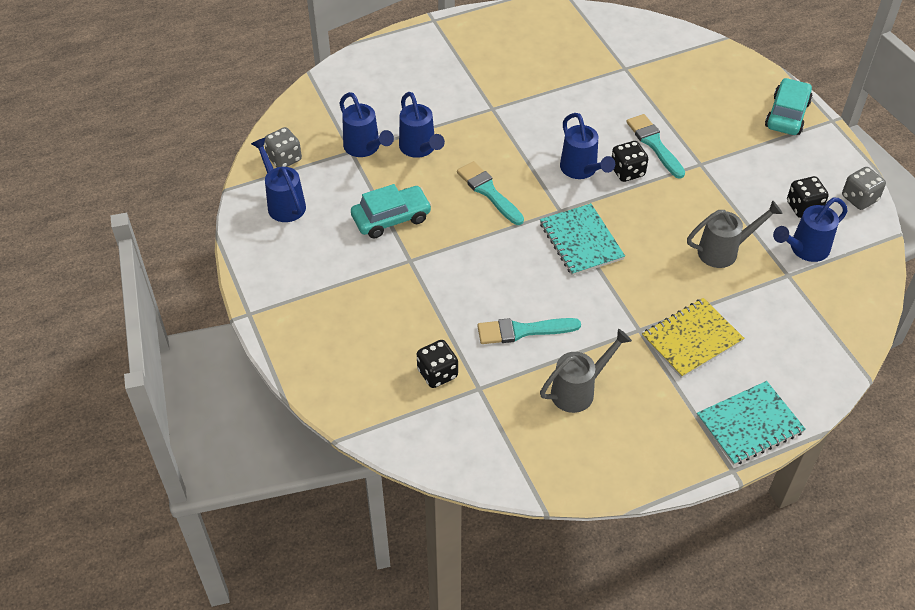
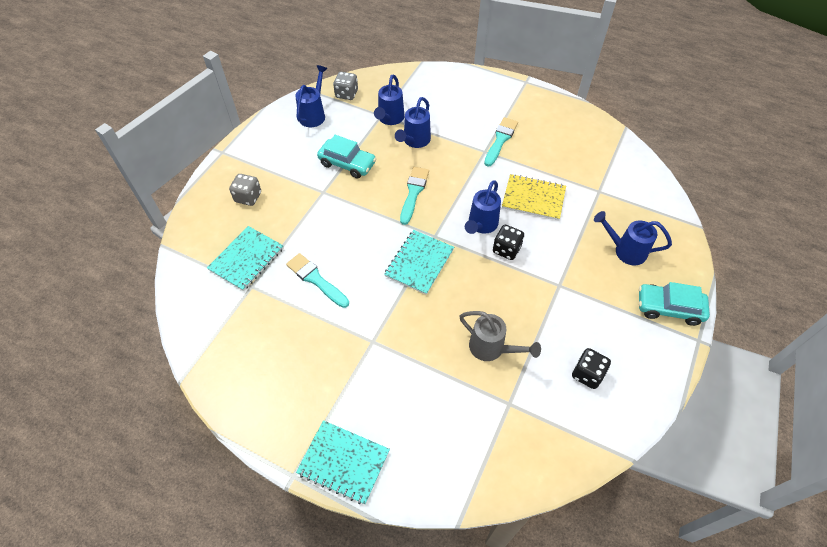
camera: 50 degrees right, 5 degrees up
(437, 373) = (246, 259): black dice -> turquoise notebook
(578, 390) = (291, 339): grey watering can -> none
(654, 144) = (548, 248): turquoise brush -> turquoise brush (500, 140)
(692, 339) = (391, 378): yellow notebook -> yellow notebook (533, 198)
(787, 115) = (669, 308): turquoise car -> turquoise car turned 150 degrees counterclockwise
(804, 249) = (545, 400): blue watering can -> blue watering can (625, 250)
(859, 198) = (638, 407): grey dice -> grey dice (248, 197)

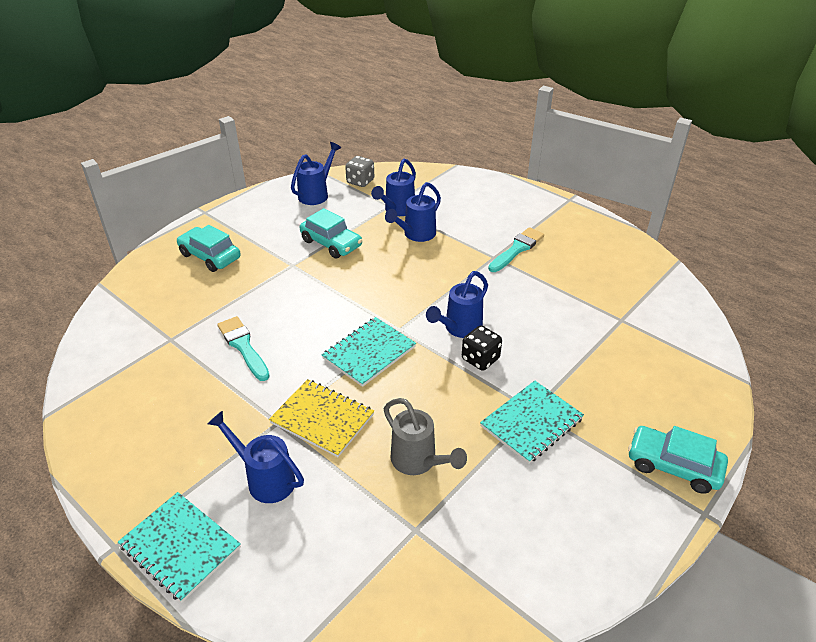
camera: 15 degrees right, 15 degrees down
(246, 259) = (178, 312): turquoise notebook -> turquoise notebook (531, 422)
(248, 197) = (210, 256): grey dice -> turquoise car
(413, 192) = (393, 282): turquoise brush -> none
(533, 198) = (534, 313): yellow notebook -> yellow notebook (322, 419)
(587, 374) = (533, 519): black dice -> none
(625, 250) = (634, 389): blue watering can -> blue watering can (265, 479)

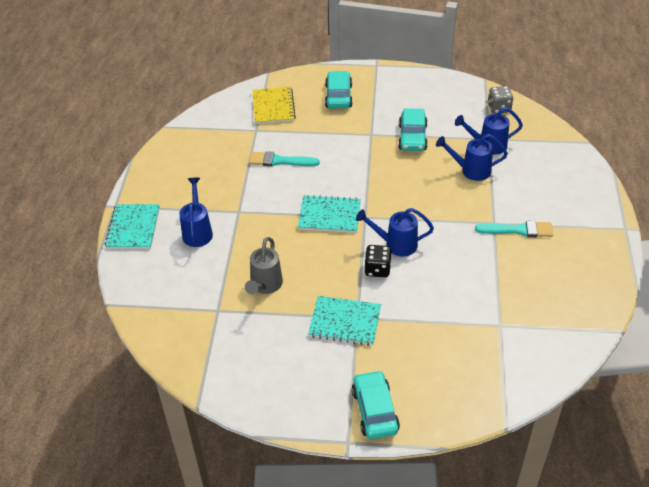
camera: 55 degrees right, 5 degrees up
(243, 346) = (280, 161): turquoise brush -> turquoise brush turned 105 degrees counterclockwise
(316, 194) = (457, 98): blue watering can -> none
(322, 419) = (258, 227): yellow notebook -> yellow notebook (273, 107)

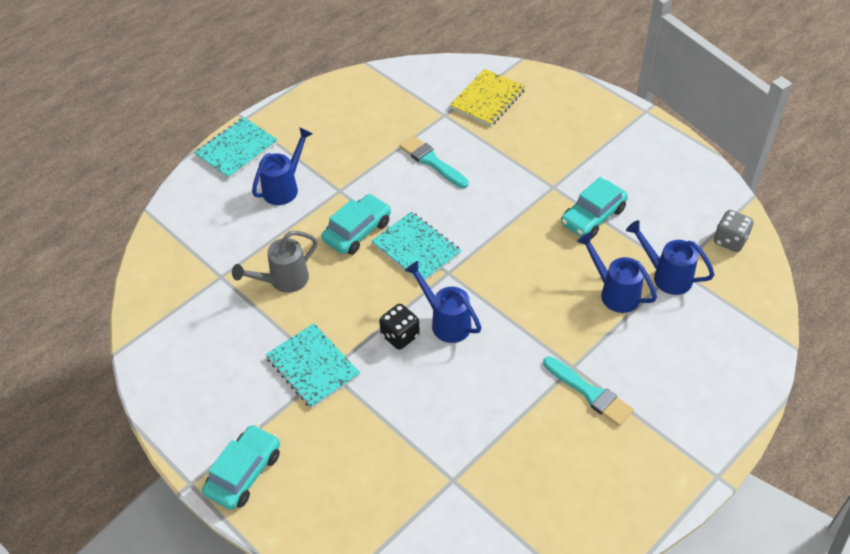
camera: 40 degrees right, 5 degrees up
(338, 96) = (566, 124): turquoise car -> turquoise car (357, 231)

